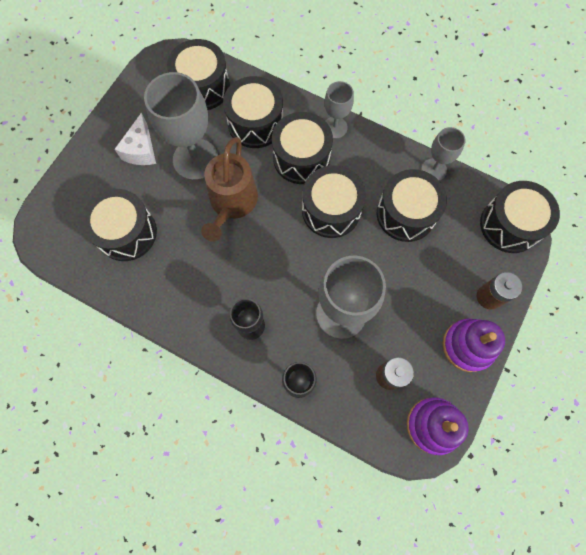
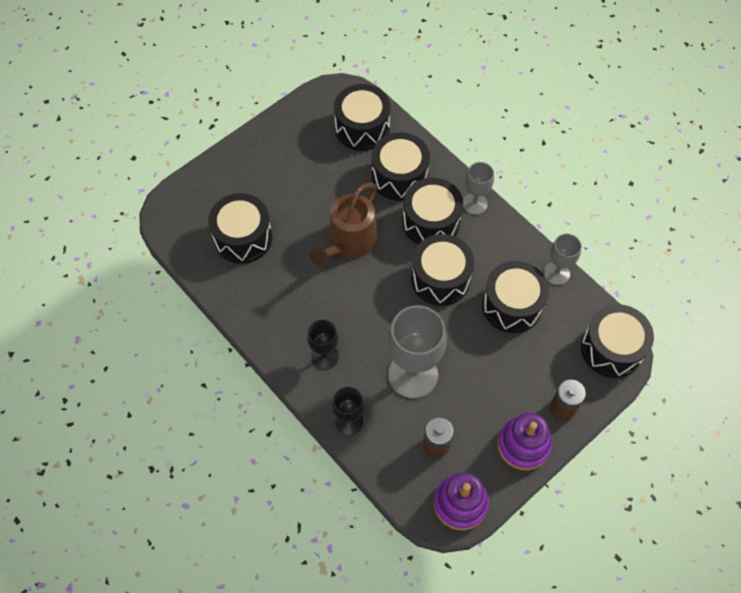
camera: 20 degrees right, 10 degrees down
(141, 150) = (283, 168): white cheese -> none
(195, 159) = (330, 192): grey goblet -> none

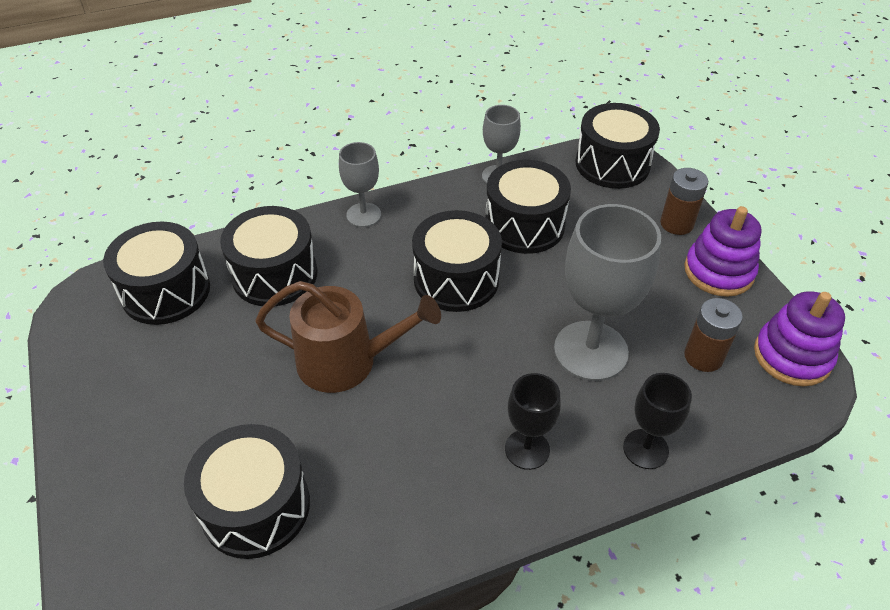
camera: 70 degrees left, 15 degrees down
(349, 242) = (346, 361): brown watering can -> brown watering can turned 45 degrees counterclockwise
(431, 222) = (365, 263): black drum -> none

